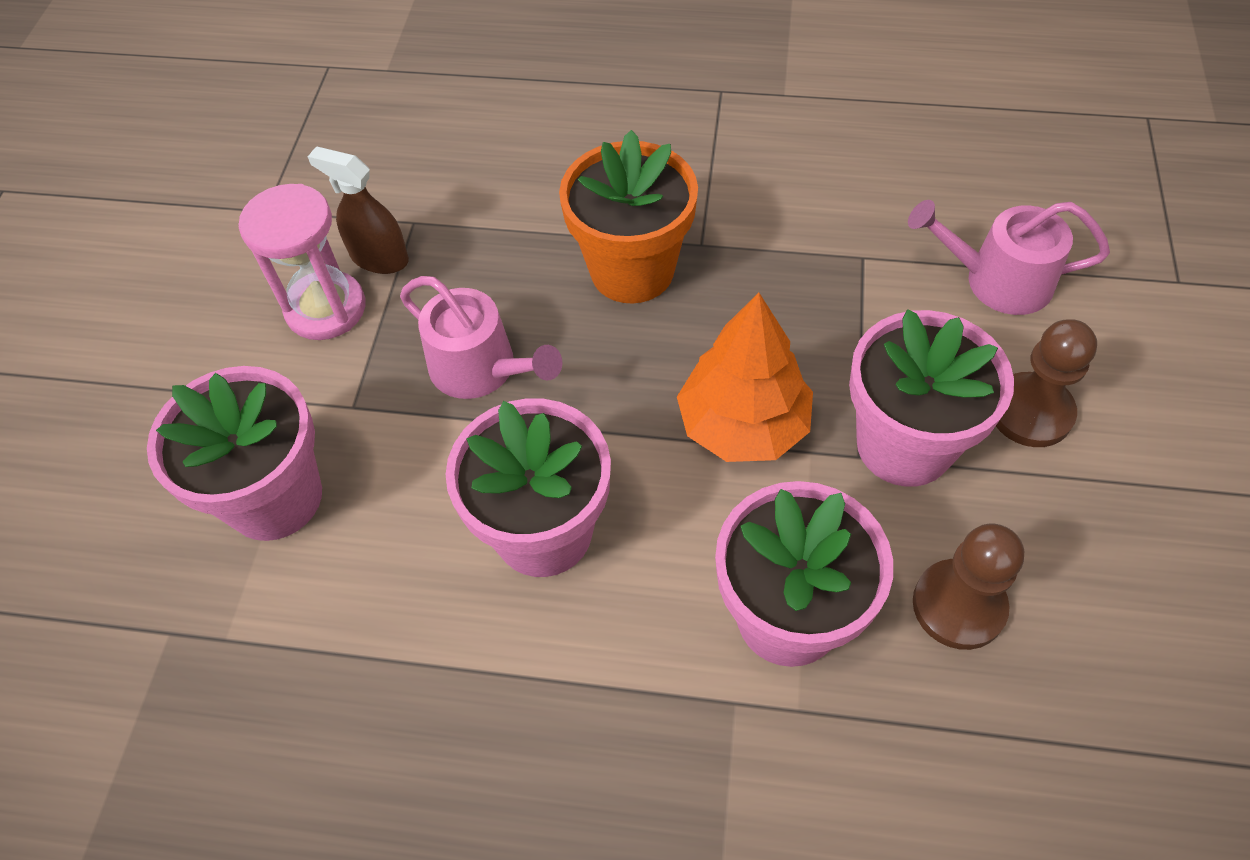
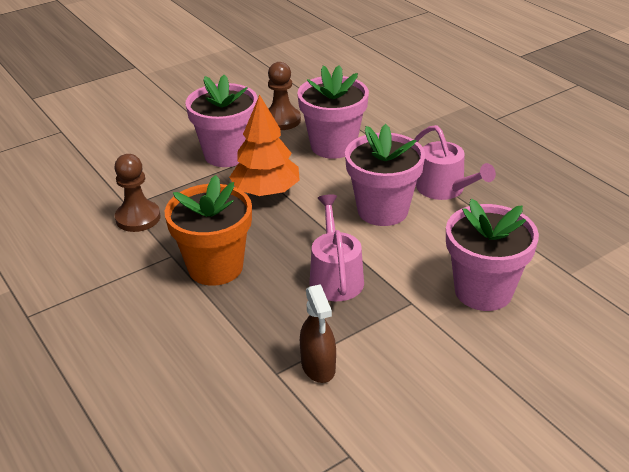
camera: 135 degrees left, 20 degrees down
(326, 308) = (376, 360): pink hourglass -> none
(998, 281) = (105, 168): pink watering can -> pink watering can (444, 189)
(1030, 412) = (175, 137): brown pawn -> brown pawn (138, 218)

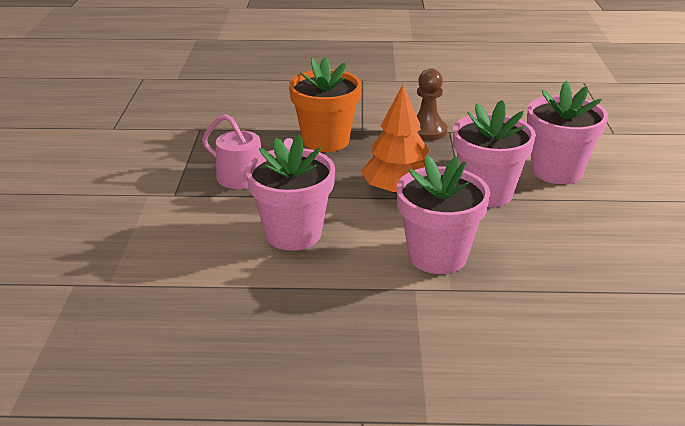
camera: 125 degrees right, 5 degrees down
(282, 120) = (529, 247): brown pawn -> none
(318, 366) = (182, 142): brown spray bottle -> none
(444, 189) = (275, 285): pink watering can -> none
(483, 291) = (132, 230): pink flower pot -> pink flower pot (557, 171)

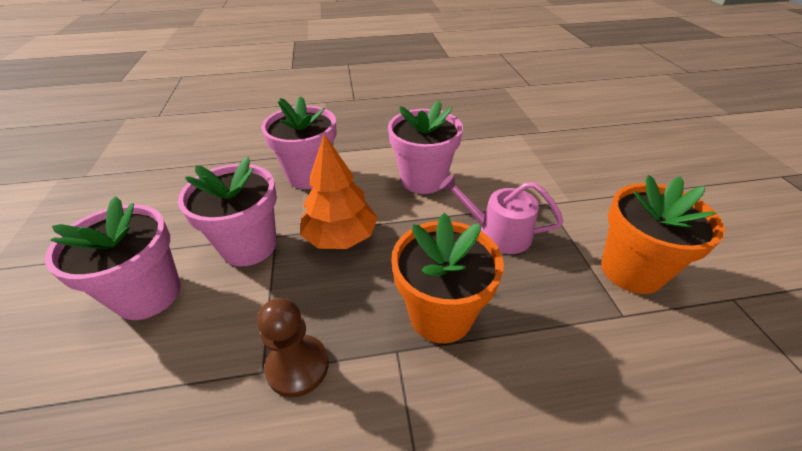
camera: 170 degrees right, 10 degrees up
(162, 146) = (631, 270): none -> orange flower pot

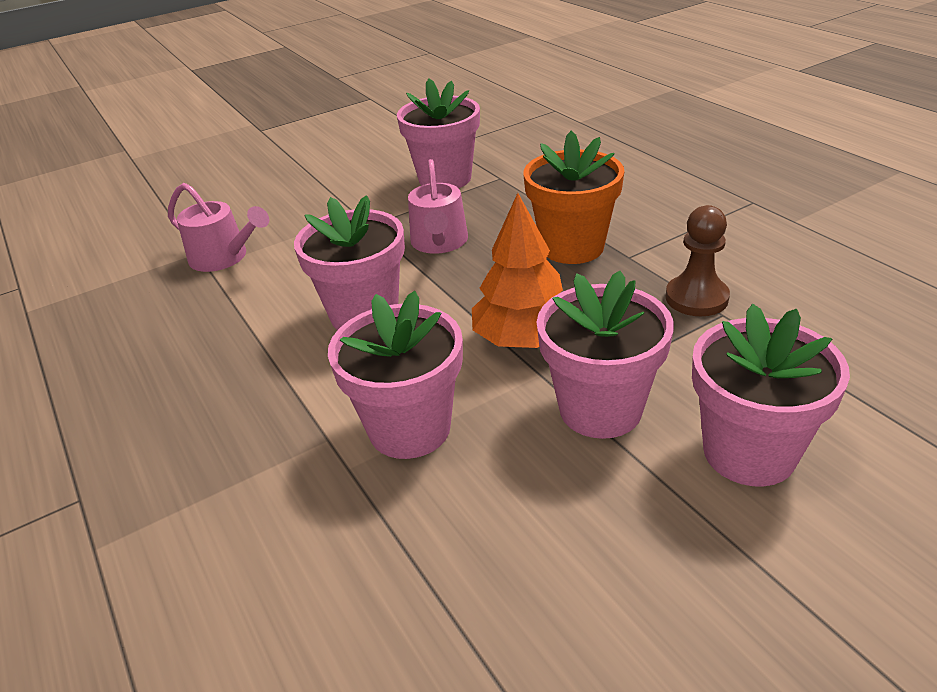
camera: 110 degrees left, 5 degrees down
(529, 140) = (224, 257): none -> pink watering can
(631, 270) = (445, 179): orange flower pot -> pink flower pot

